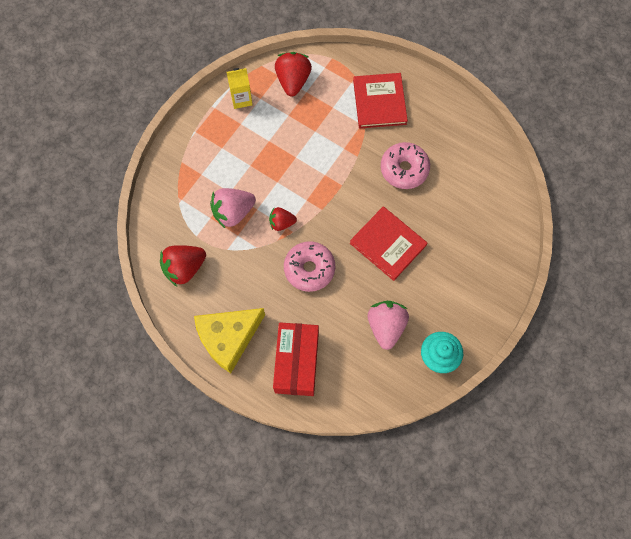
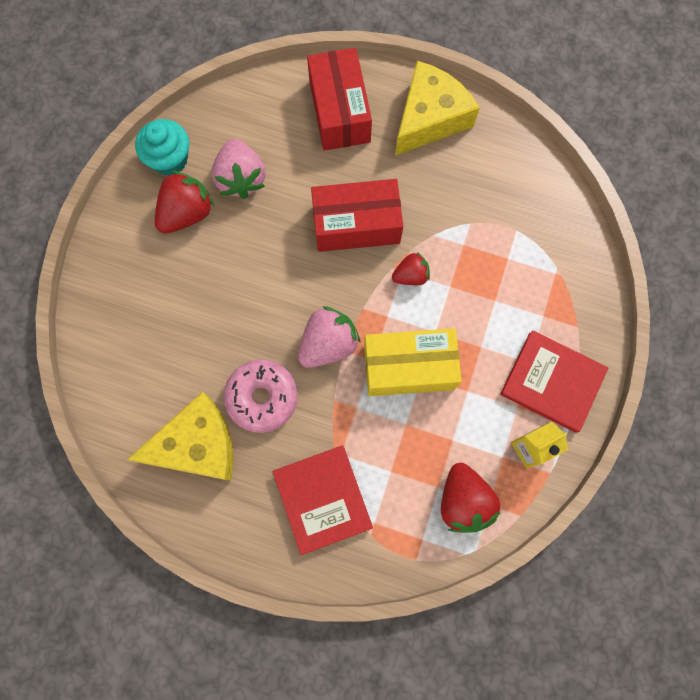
camera: 165 degrees right, 5 degrees up
(184, 268) = (515, 186): red strawberry -> red strawberry (187, 213)
(233, 212) = (480, 273): pink strawberry -> pink strawberry (328, 344)
(302, 164) = (409, 367): none -> yellow box
(309, 269) = (356, 224): pink donut -> red box
(388, 244) = (261, 283): red book -> red book (552, 382)
(452, 151) = (197, 445): none -> yellow cheese

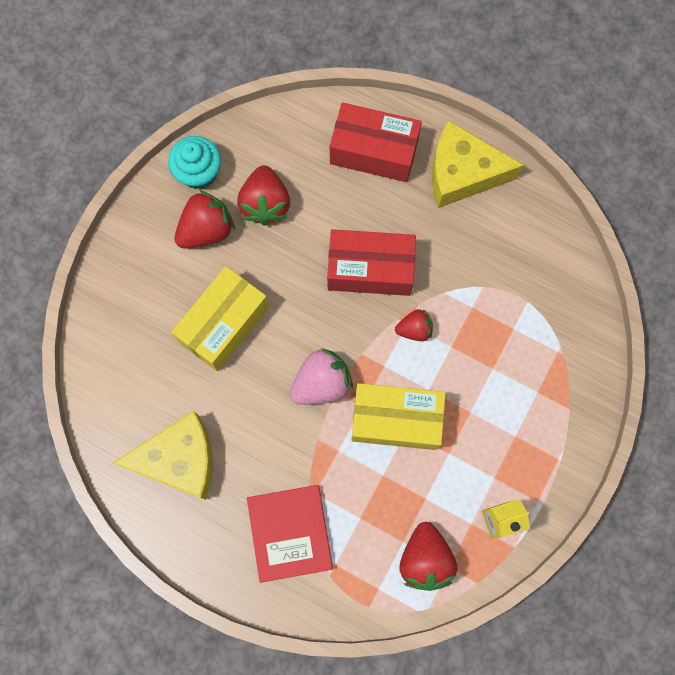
camera: 10 degrees right, 0 degrees up
(220, 302) = (224, 324): none -> yellow box
(241, 178) = (265, 204): pink strawberry -> red strawberry
(262, 397) = (249, 424): pink donut -> none
(339, 111) = (374, 151): red box -> red box turned 75 degrees counterclockwise
(430, 118) = (462, 173): yellow cheese -> yellow cheese turned 135 degrees counterclockwise
(552, 382) = (533, 459): red book -> none

